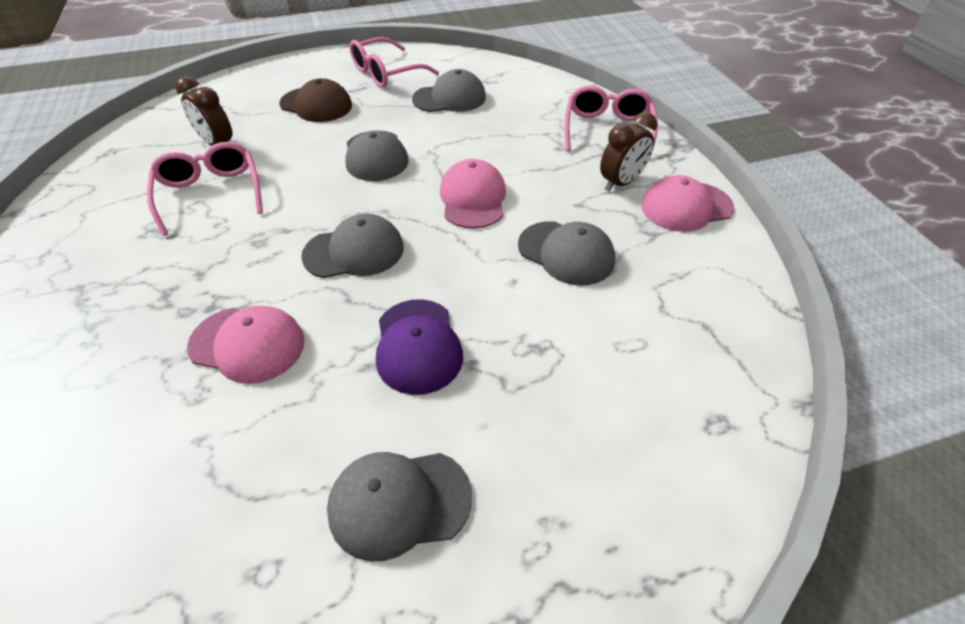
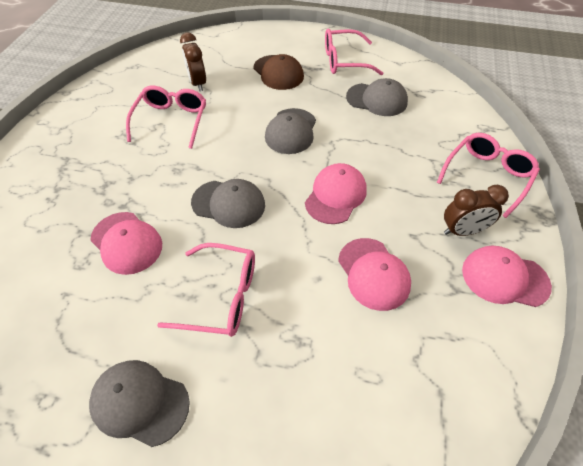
camera: 30 degrees right, 5 degrees up
(418, 346) = (222, 297): purple cap -> pink glasses
(566, 253) = (373, 274): grey cap -> pink cap

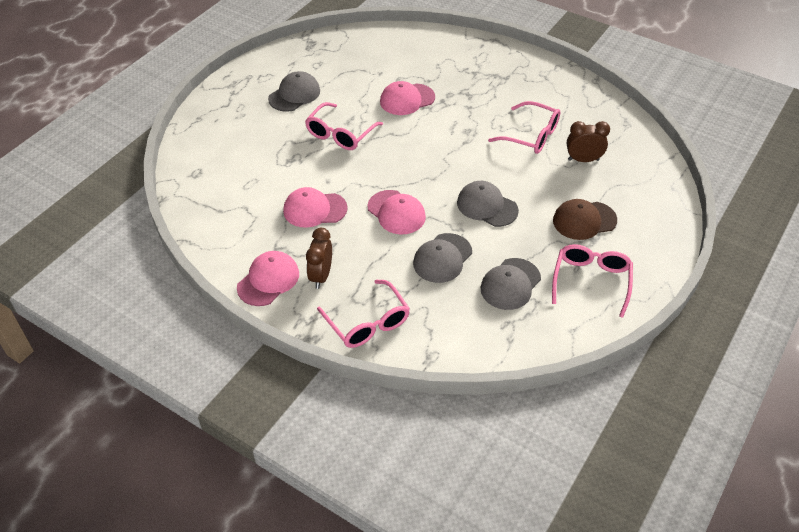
camera: 110 degrees right, 5 degrees down
(228, 204) = (418, 152): grey cap -> grey cap (442, 258)

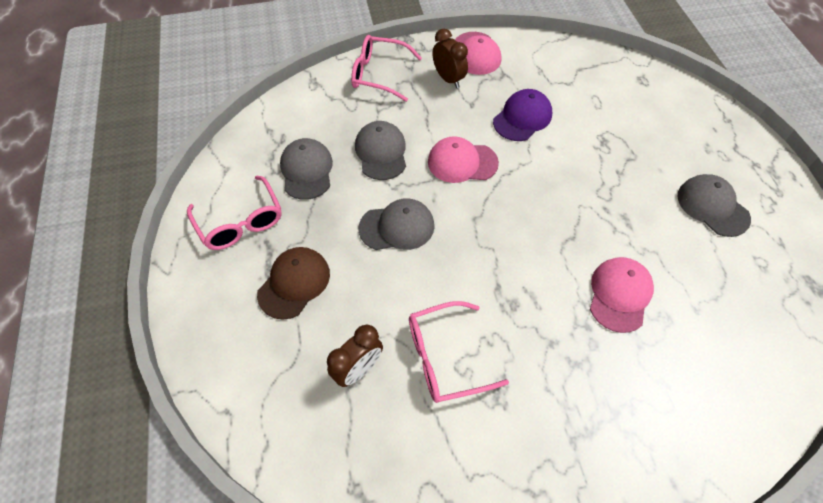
camera: 135 degrees right, 10 degrees up
(294, 95) = (712, 207): grey cap -> grey cap turned 150 degrees clockwise
(314, 209) = (522, 118): pink cap -> purple cap
(340, 134) = (609, 198): pink glasses -> none

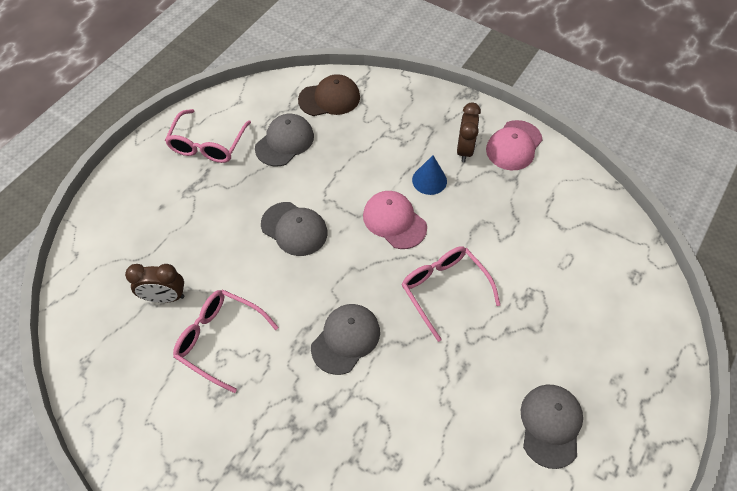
camera: 45 degrees right, 0 degrees up
(294, 283) = (192, 211): brown cap -> brown cap (329, 98)
(378, 74) = (416, 107): pink glasses -> pink glasses (444, 289)
(381, 152) = (347, 168): grey cap -> grey cap (346, 339)
(450, 116) = (429, 180): none -> blue cone
(522, 118) = (484, 224): purple cap -> none
(619, 295) = (384, 414): pink cap -> none

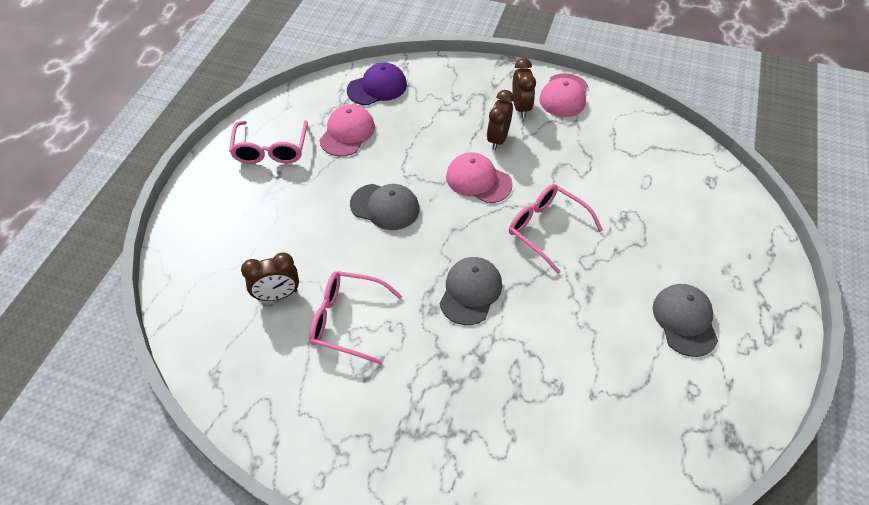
camera: 15 degrees left, 5 degrees down
(284, 142) = (347, 133): grey cap -> pink cap
(329, 98) = (377, 87): brown cap -> purple cap
(429, 180) = (498, 139): blue cone -> brown clock

